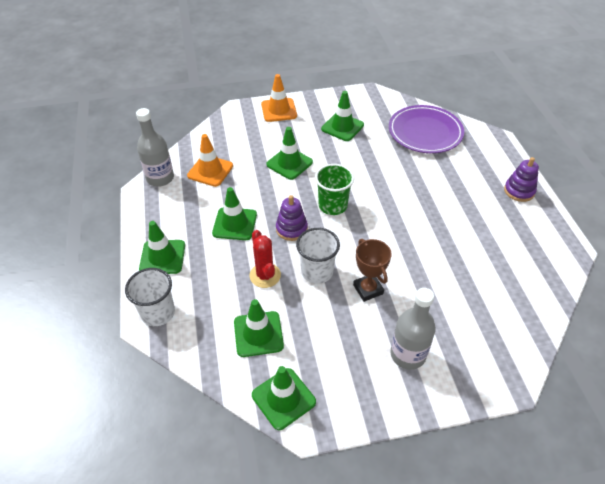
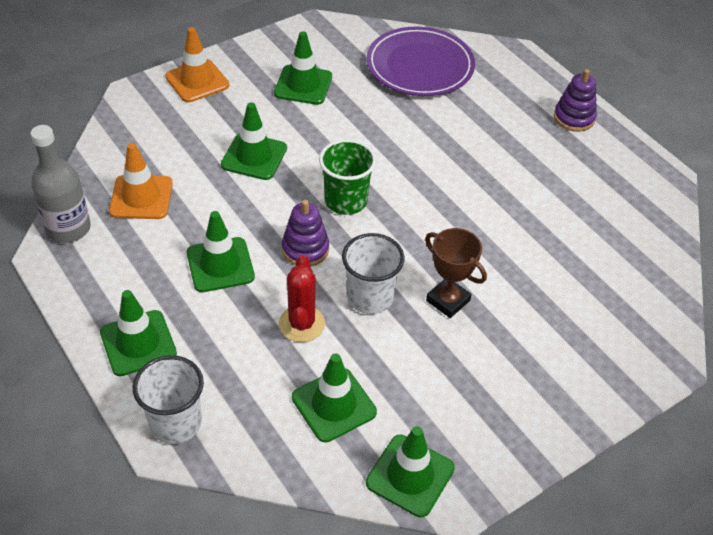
camera: 25 degrees left, 0 degrees up
(265, 275) = (301, 324): red cactus -> red cactus turned 45 degrees clockwise
(408, 354) = (536, 367): grey bottle -> none

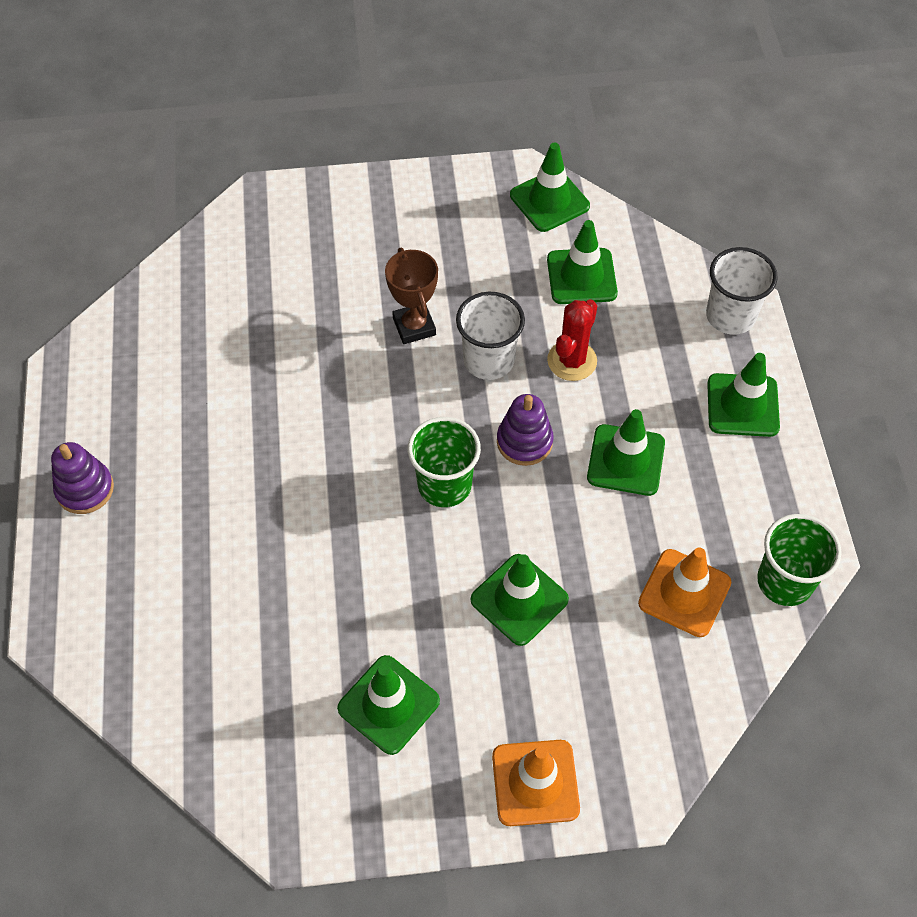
camera: 150 degrees left, 10 degrees up
(68, 229) = (784, 581): grey bottle -> green cup
(420, 66) = (204, 669): purple plate -> none

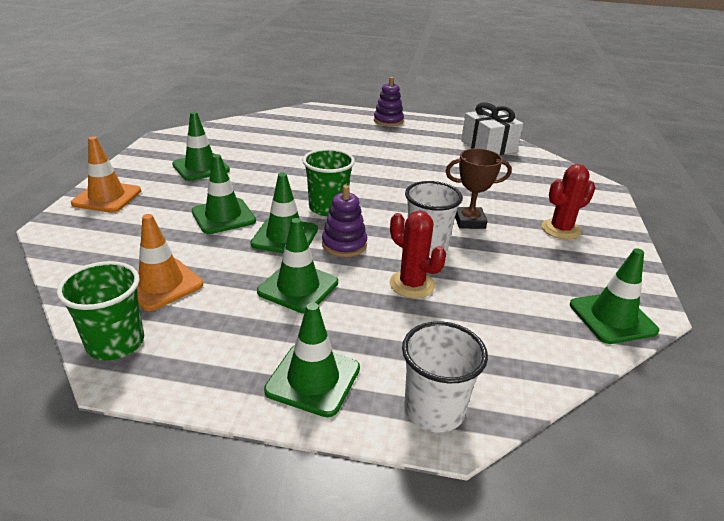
camera: 105 degrees right, 25 degrees down
(158, 329) = (488, 146): none -> white gift
(395, 238) = (561, 229): none -> red cactus
(581, 276) = (509, 314): green traffic cone -> green traffic cone (285, 237)

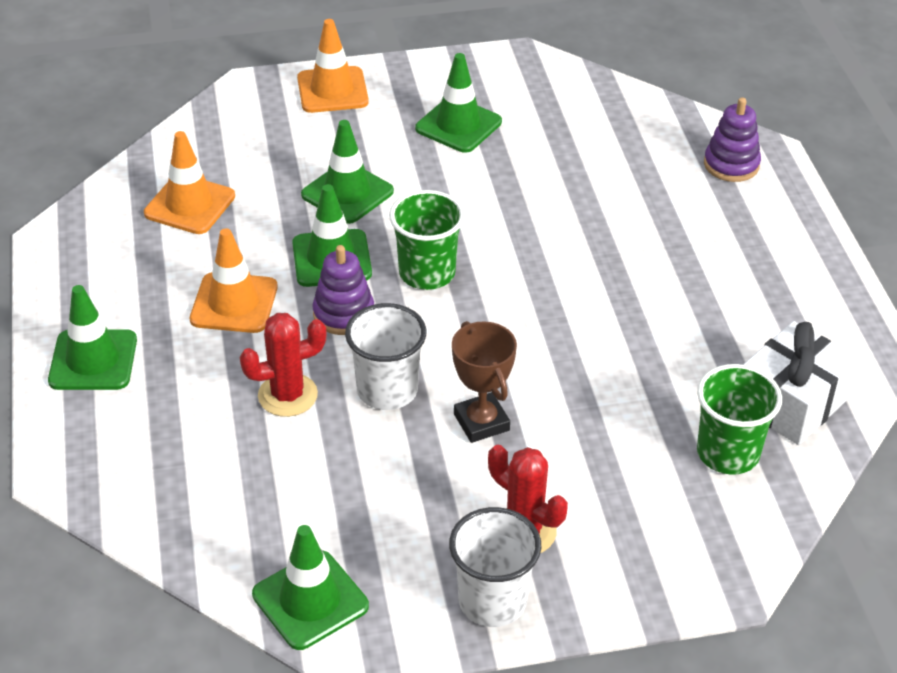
camera: 70 degrees right, 10 degrees up
(115, 343) = (90, 217): green cup -> green cup (728, 453)
(298, 287) = (234, 303): green traffic cone -> orange traffic cone
(388, 121) = (794, 251): purple stacking toy -> purple stacking toy (731, 165)
(412, 284) = (287, 395): red cactus -> red cactus turned 45 degrees clockwise
(434, 410) = (83, 456): white cup -> white cup (492, 601)

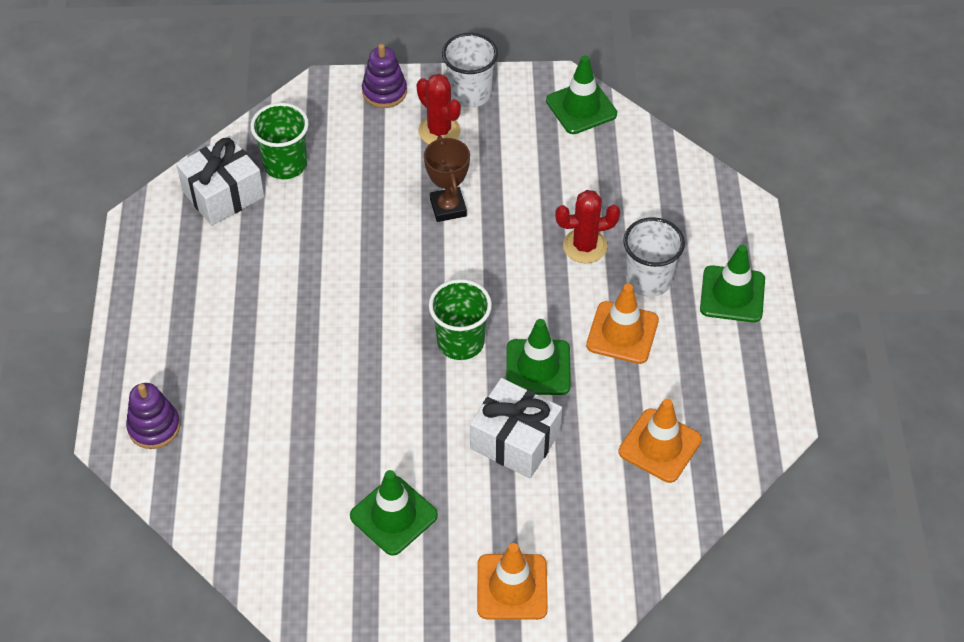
camera: 170 degrees left, 10 degrees up
(343, 314) = (535, 311): purple stacking toy -> purple stacking toy (384, 92)
(347, 193) = (515, 440): green traffic cone -> white gift
(387, 390) = (511, 241): white cup -> white cup (648, 280)

